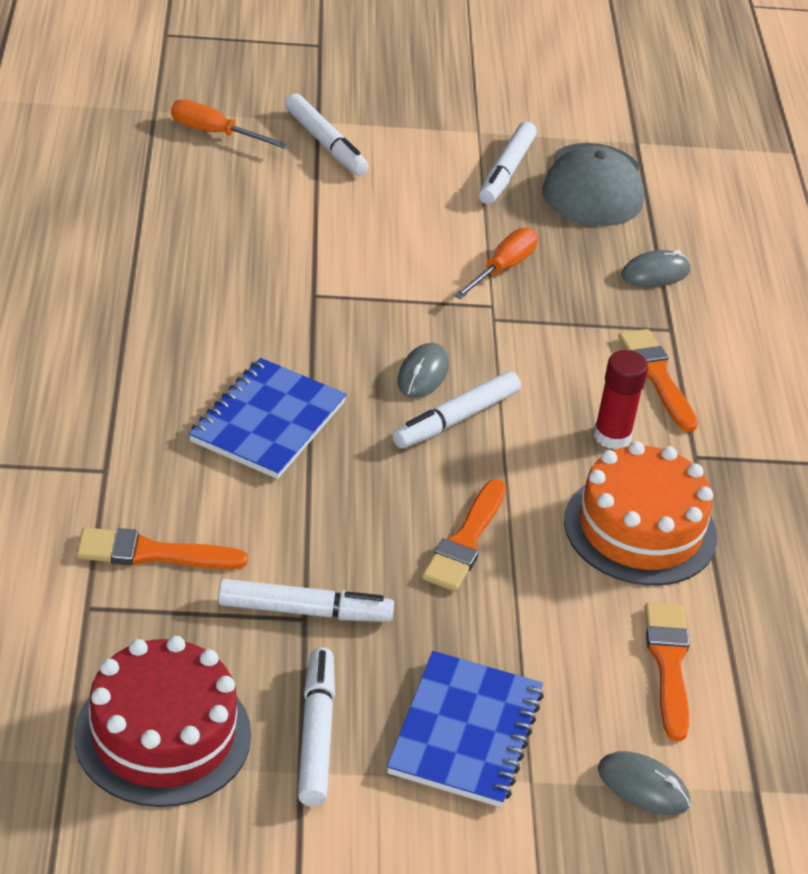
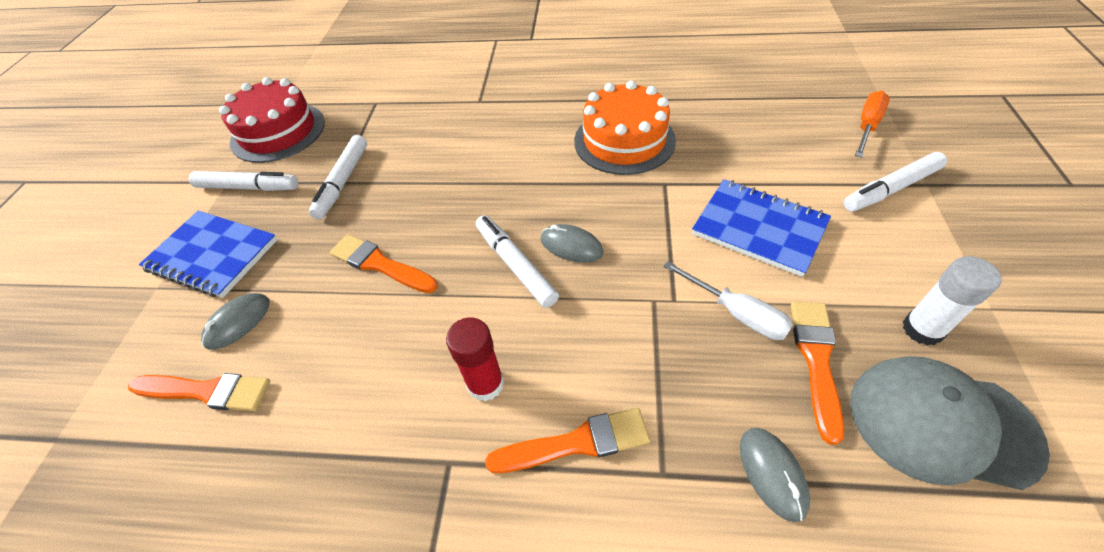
camera: 105 degrees right, 10 degrees up
(153, 553) = (408, 121): orange brush -> orange brush (816, 360)
(267, 422) = (517, 163): blue notebook -> blue notebook (759, 228)
(502, 268) = (736, 313): orange screwdriver -> white screwdriver
(506, 171) = (922, 329): white marker -> white glue stick
(640, 529) = (361, 391): orange cake -> orange cake (624, 140)
(643, 786) = (110, 355): grey mouse -> grey mouse (238, 322)

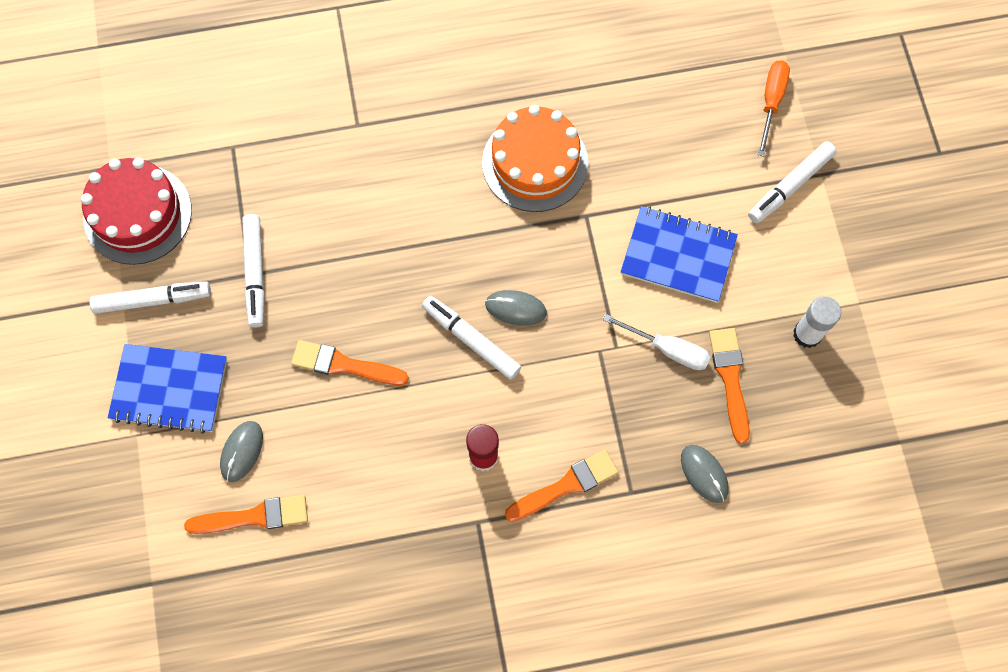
camera: 20 degrees left, 20 degrees up
(941, 423) = (815, 410): grey cap -> none

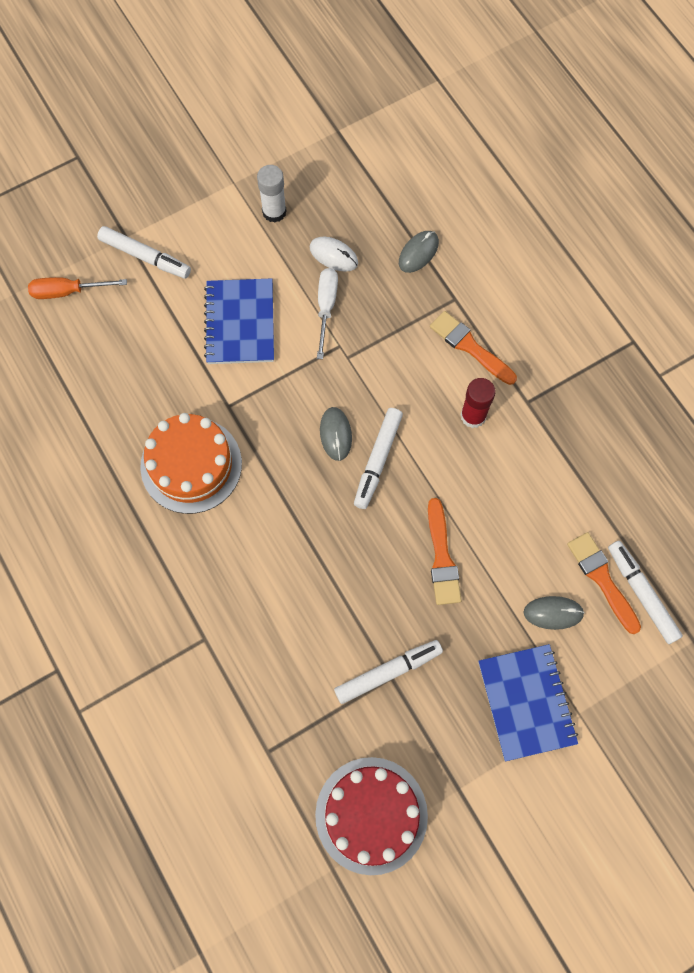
camera: 110 degrees left, 0 degrees up
(153, 300) = (450, 758): white marker -> white marker (642, 593)
(730, 379) = (333, 255): orange brush -> white mouse

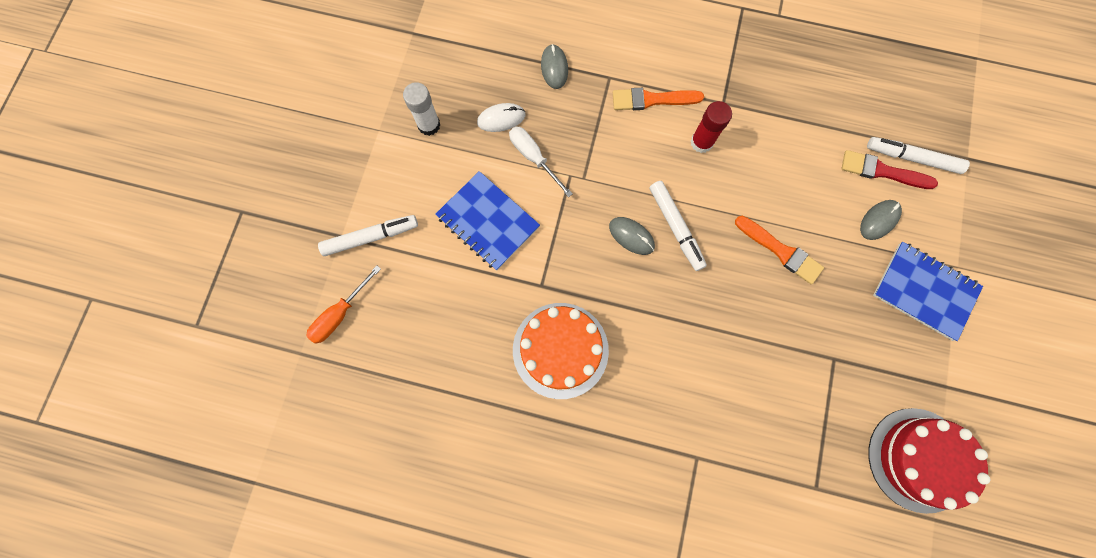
camera: 45 degrees left, 5 degrees up
(388, 672) = (829, 357): white marker -> none
(602, 579) = (882, 171): orange brush -> red brush

